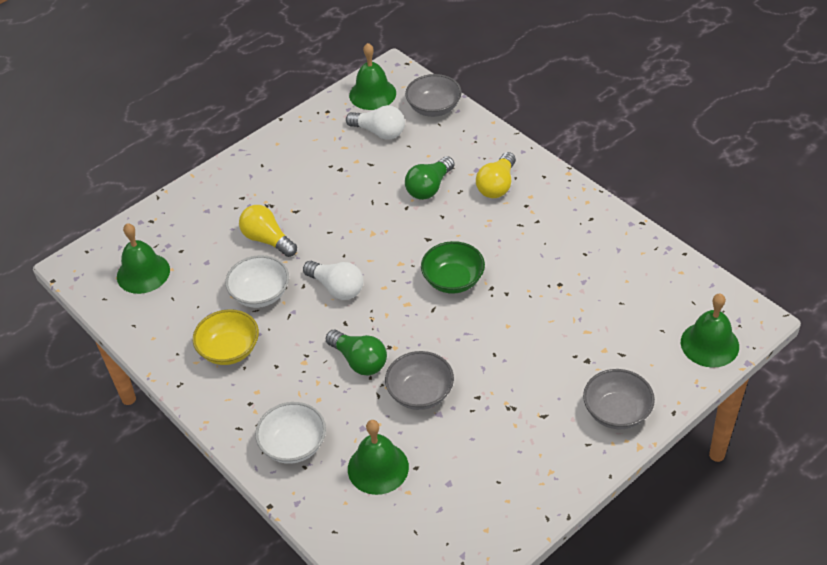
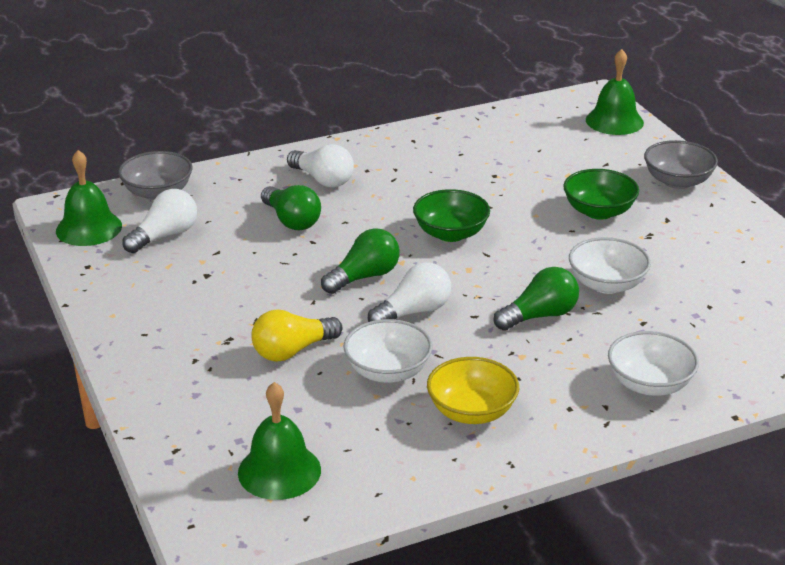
camera: 75 degrees left, 15 degrees down
(371, 249) = (364, 277): none -> green light bulb
(378, 468) = (702, 330): green bell -> none
(420, 393) = (607, 284): grey bowl -> white bowl
(497, 185) = (323, 180): yellow light bulb -> white light bulb
(533, 365) = (599, 211): none -> green bowl

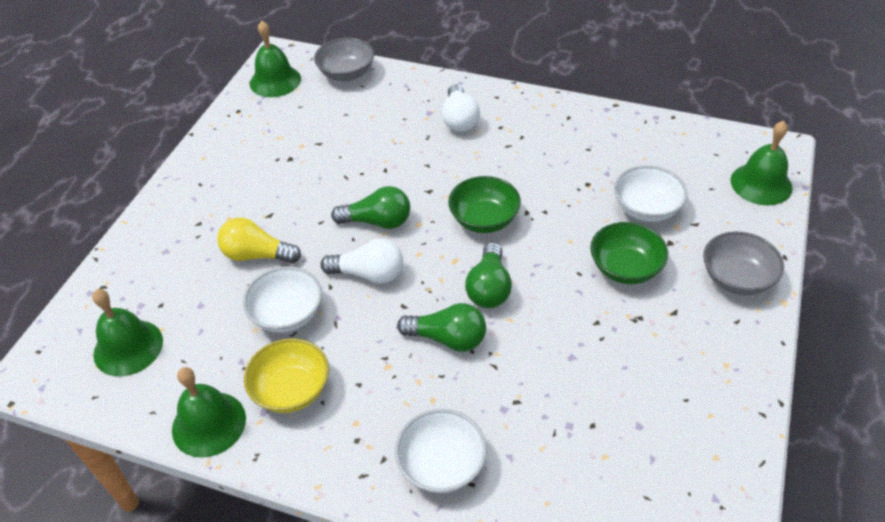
camera: 45 degrees right, 15 degrees up
(165, 236) = (307, 112): white light bulb -> none
(291, 220) = (395, 144): green light bulb -> green light bulb (489, 288)
(439, 470) = (209, 424): none -> green bell
(607, 284) = (537, 344): white bowl -> white bowl (646, 209)

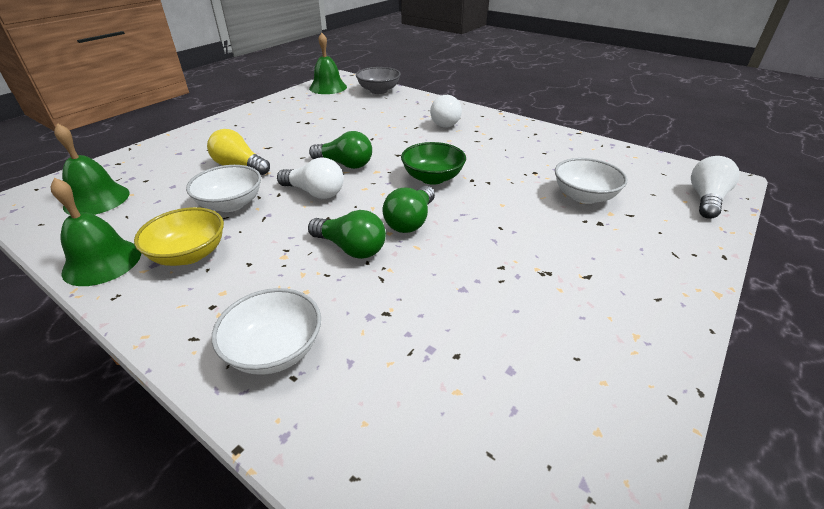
camera: 15 degrees right, 10 degrees down
(625, 268) = (547, 232): green bowl -> none
(736, 278) = (665, 263): grey bowl -> none
(761, 184) = (706, 199): green bell -> white light bulb

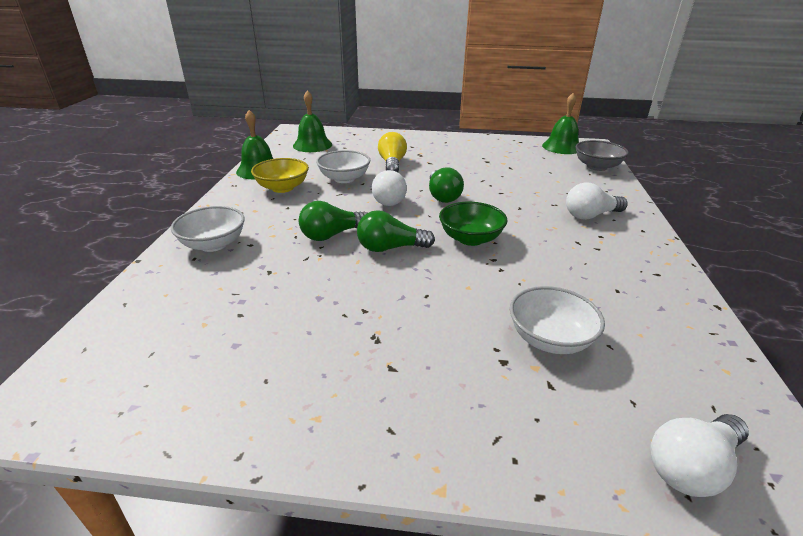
camera: 60 degrees right, 5 degrees down
(351, 248) = (332, 235): green light bulb -> green light bulb turned 60 degrees clockwise
(706, 199) = (692, 466): white light bulb -> white light bulb turned 150 degrees clockwise

